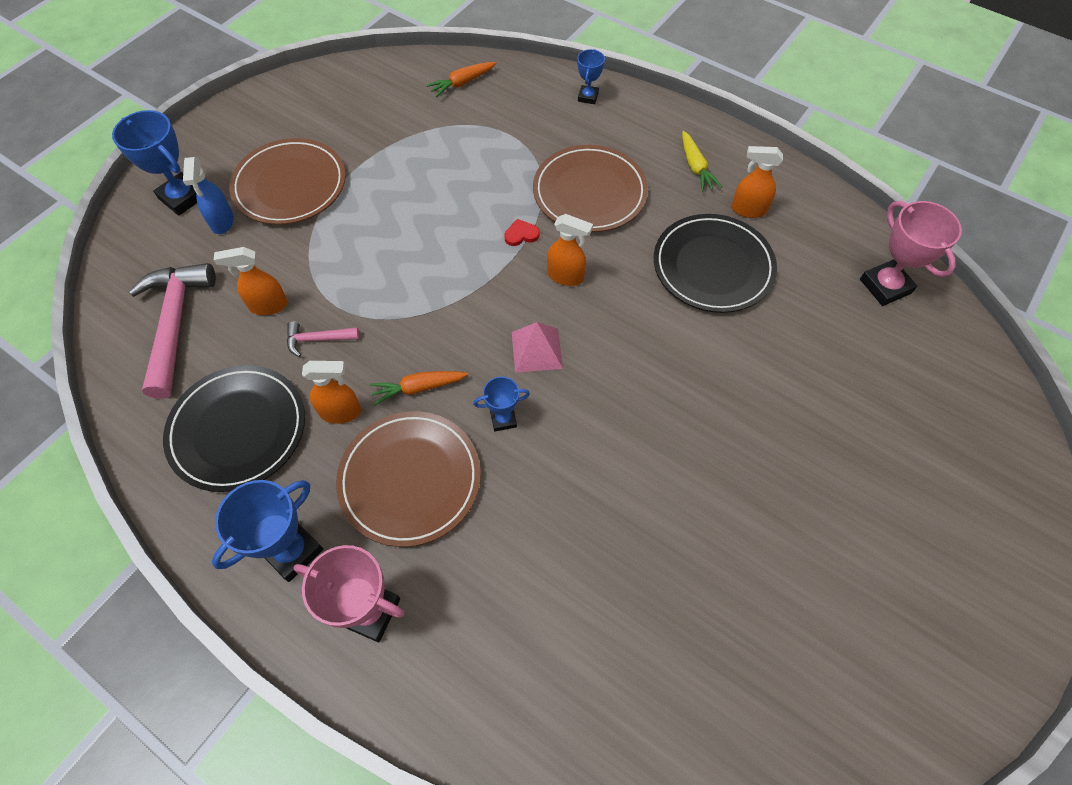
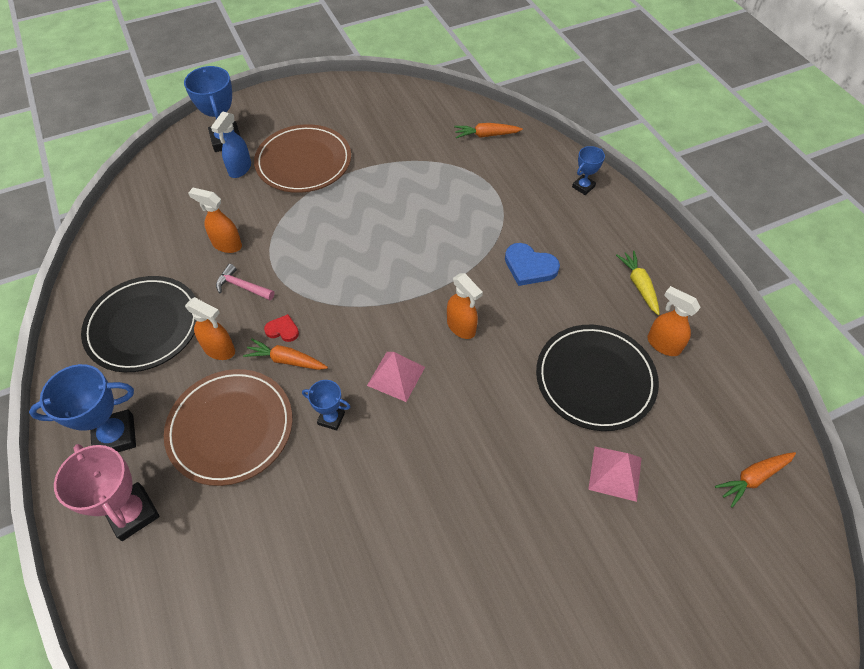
camera: 30 degrees right, 5 degrees down
(175, 324) = (159, 229): pink hammer -> none
(521, 234) = (449, 276): red heart -> red heart (283, 330)
(589, 192) = (529, 267): brown plate -> blue heart
(695, 167) = (639, 285): yellow carrot -> yellow carrot turned 150 degrees clockwise
(781, 337) = (615, 473): none -> pink pyramid
(885, 286) = (753, 478): pink trophy -> orange carrot

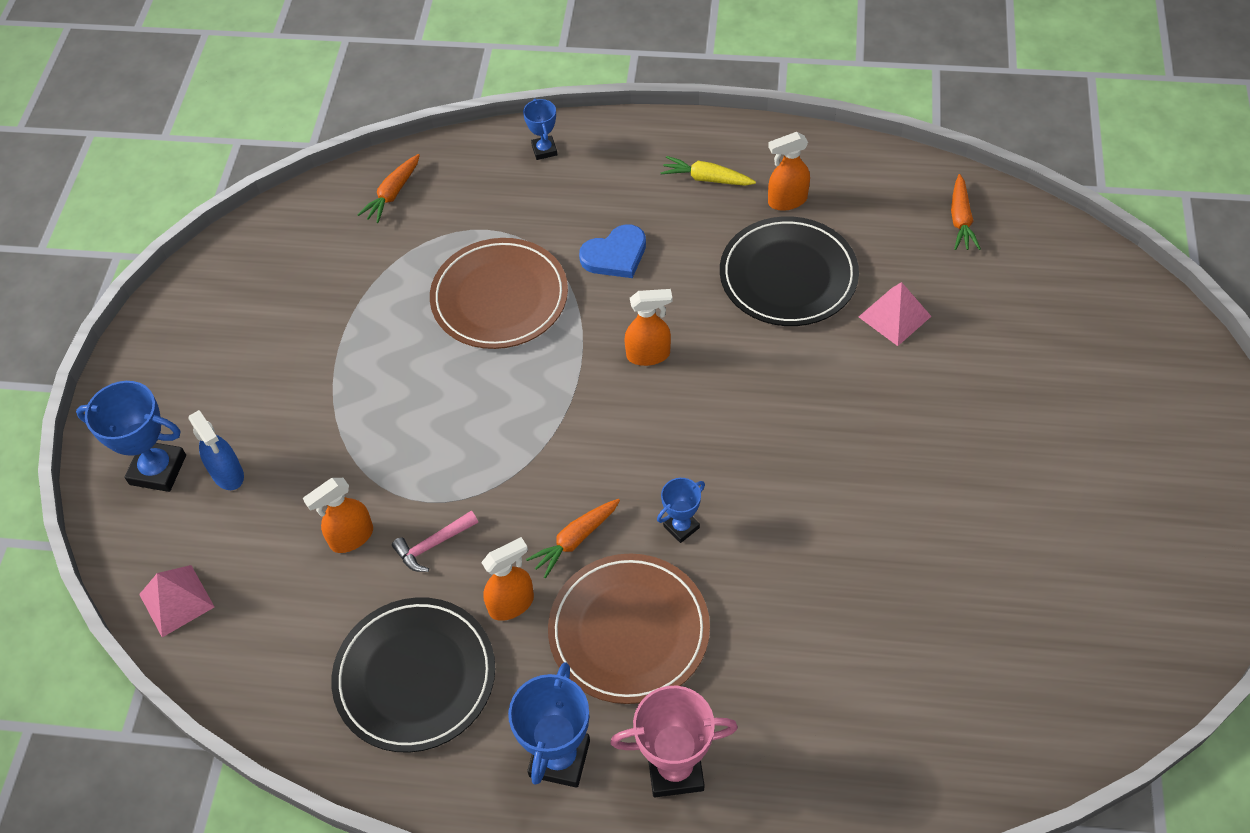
camera: 55 degrees left, 0 degrees up
(283, 330) = (530, 527): red heart -> none
(304, 162) = (277, 398): brown plate -> brown plate (499, 297)
(396, 376) = (669, 443): pink pyramid -> pink pyramid (176, 600)

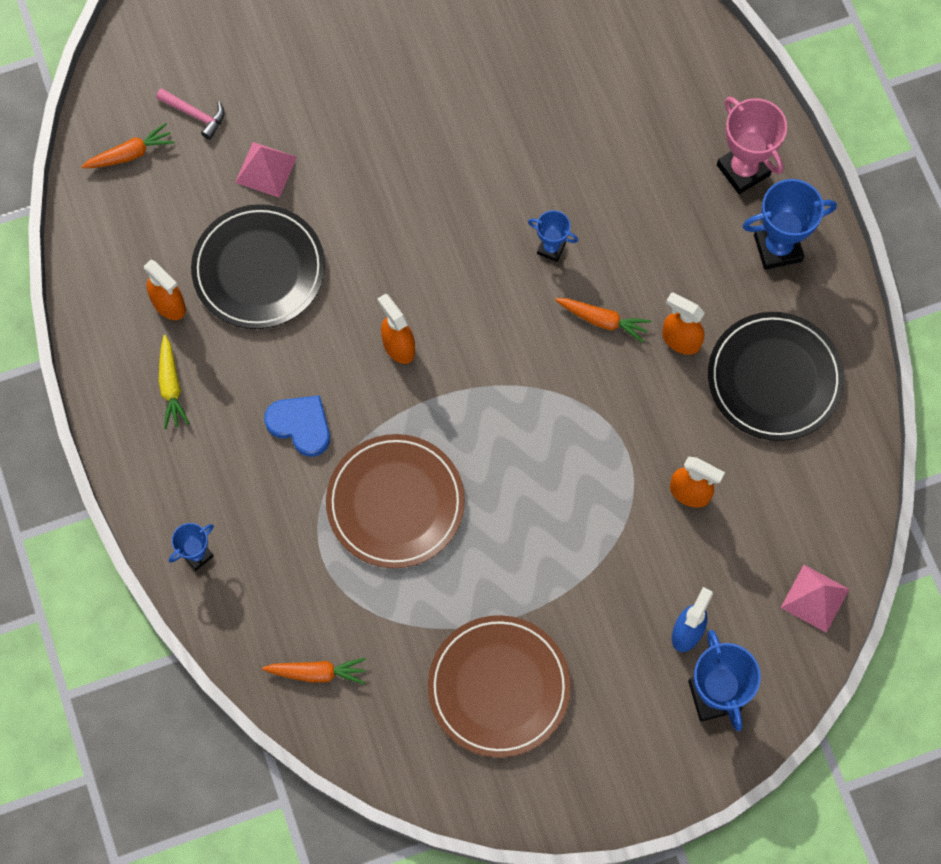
camera: 120 degrees left, 15 degrees up
(433, 545) = (663, 425): pink hammer -> pink hammer (195, 114)
(629, 631) = (657, 246): brown plate -> brown plate (499, 687)

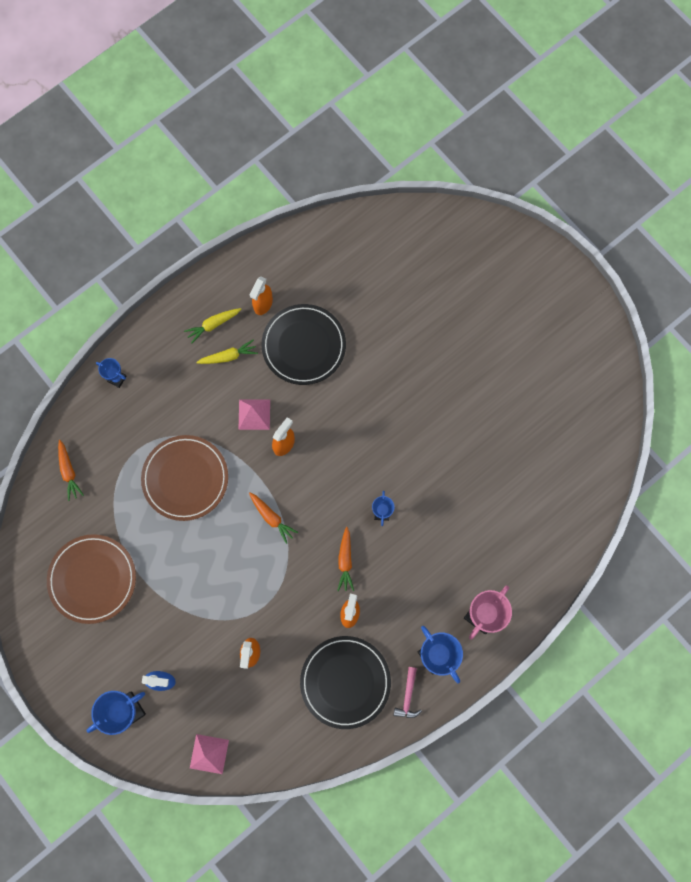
camera: 70 degrees right, 5 degrees up
(130, 154) = (350, 245): orange carrot -> orange carrot (271, 518)
(195, 114) = (389, 271): pink hammer -> pink hammer (408, 696)
(230, 380) = (228, 356): none -> yellow carrot
(266, 169) = (369, 325): pink pyramid -> pink pyramid (254, 414)
(300, 425) = (214, 406): blue heart -> none

